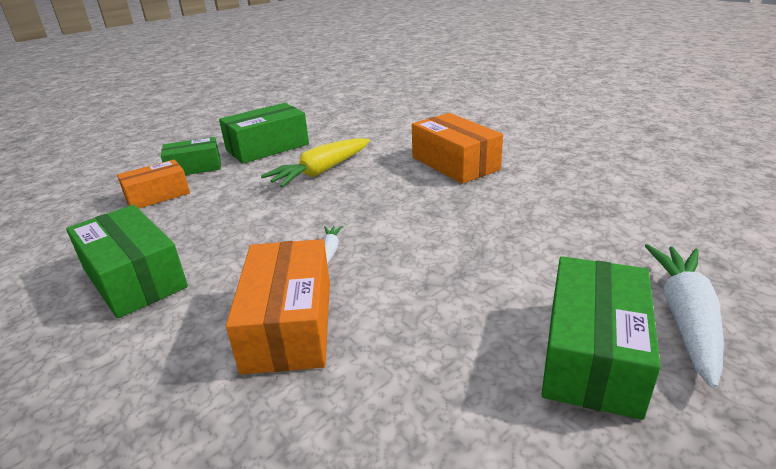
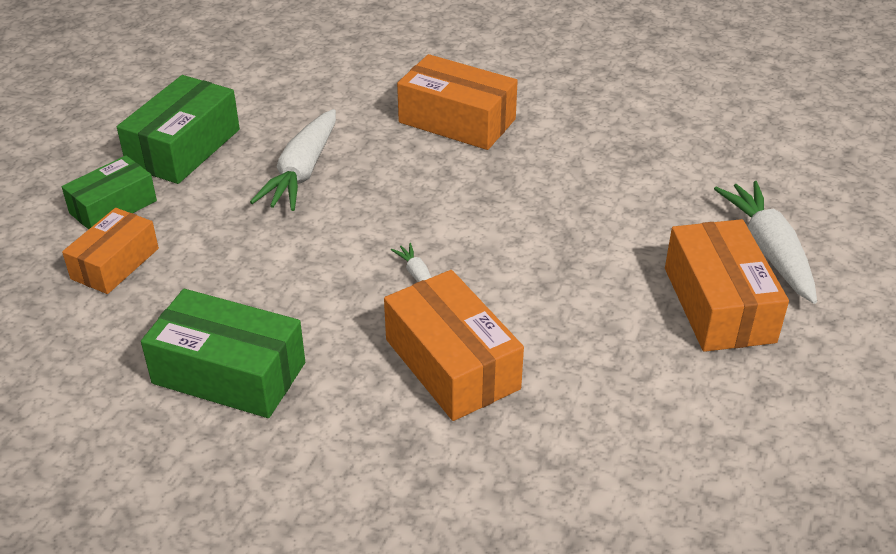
camera: 30 degrees left, 10 degrees up
(320, 172) = (302, 172): yellow carrot -> white carrot
(592, 354) = (718, 304): green box -> orange box

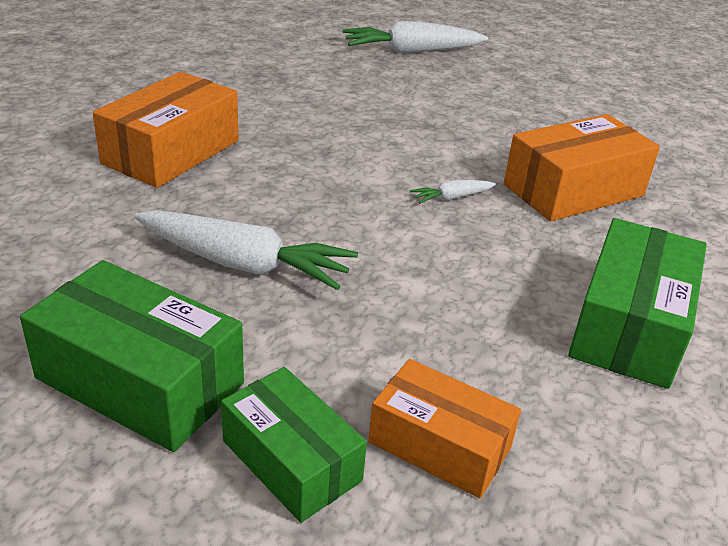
camera: 90 degrees left, 5 degrees down
(718, 304) = (476, 77): orange box -> none

